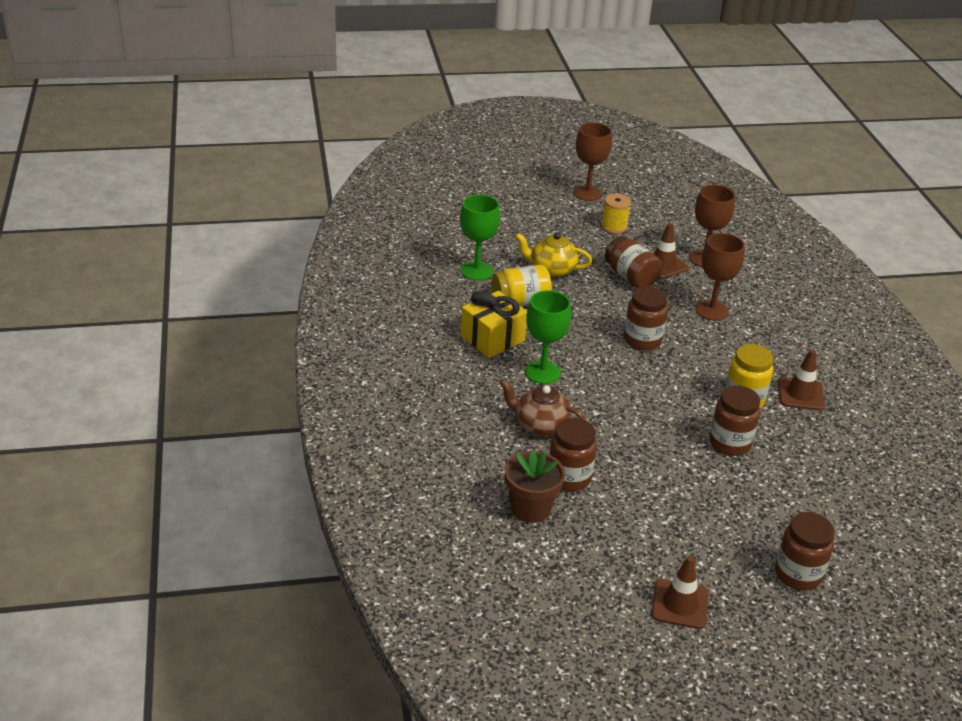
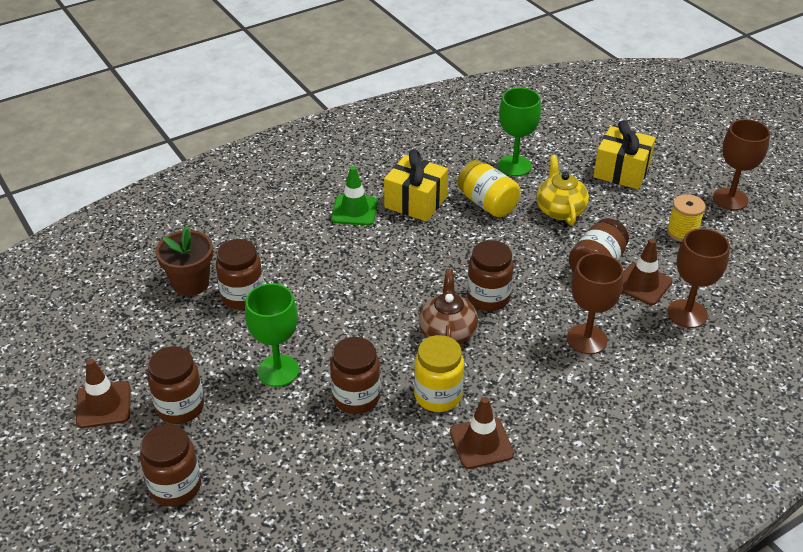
camera: 70 degrees right, 5 degrees up
(481, 376) = (354, 210): none -> green traffic cone
(521, 224) = (621, 171): none -> yellow gift
(540, 425) = (307, 262): brown teapot -> brown teapot (447, 332)
(542, 372) = (386, 244): green goblet -> green goblet (278, 371)
(702, 551) = (180, 407): none -> brown jar

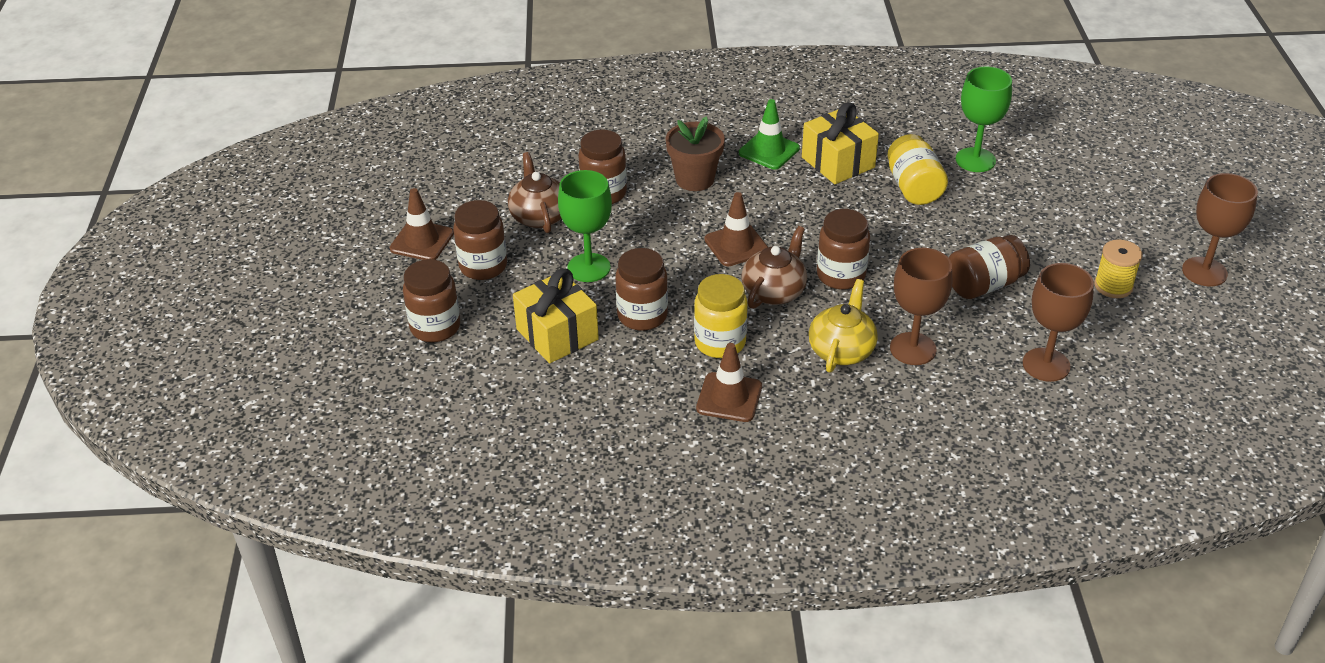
camera: 30 degrees right, 0 degrees up
(191, 283) = (565, 166): brown flower pot -> brown flower pot (695, 179)
(199, 339) = (539, 216): none -> brown teapot
(560, 209) = (990, 218): yellow teapot -> yellow teapot (841, 350)
(621, 171) = (1096, 203): yellow gift -> yellow gift (557, 334)
(642, 284) = (1020, 320): brown traffic cone -> brown traffic cone (736, 245)

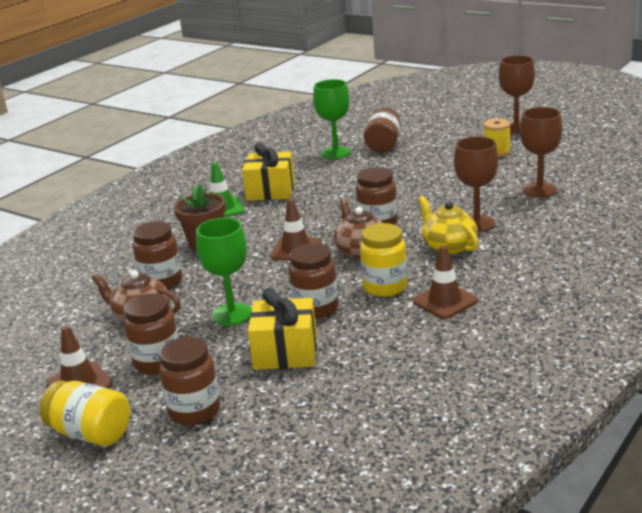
camera: 50 degrees left, 15 degrees down
(914, 188) = (331, 177): yellow jar -> yellow jar (91, 433)
(984, 285) = (448, 185): brown jar -> brown jar (383, 144)

